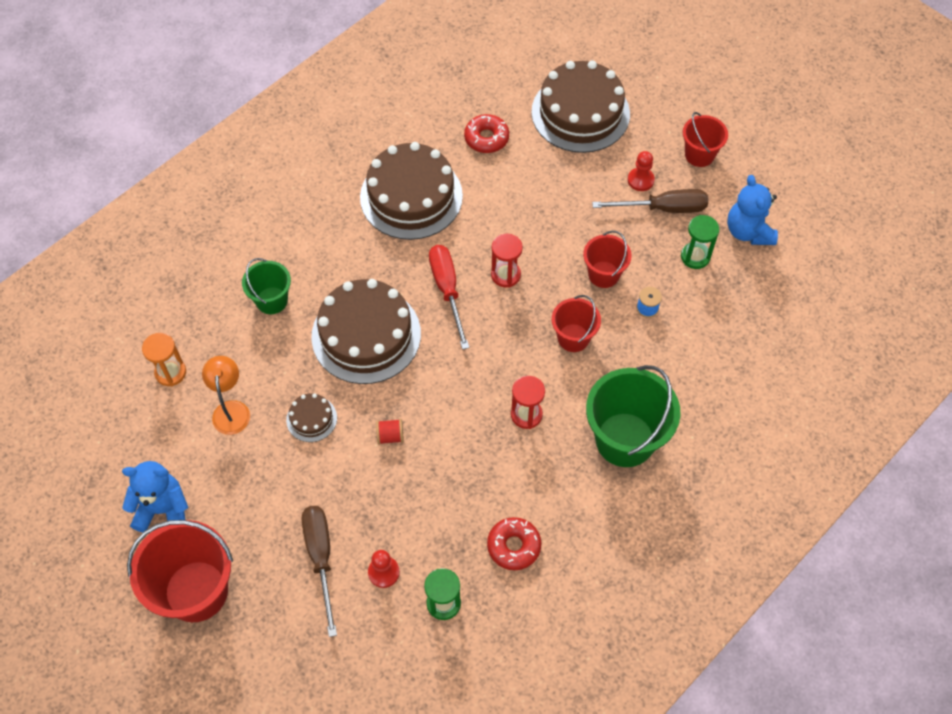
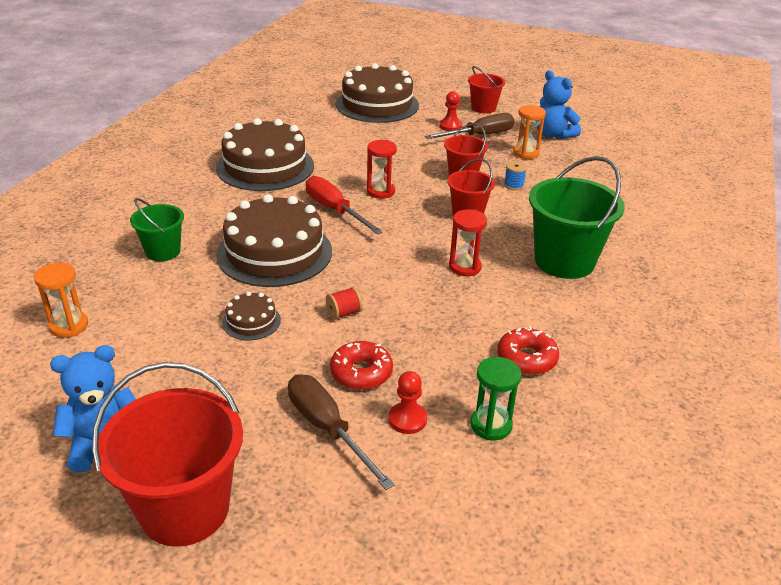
camera: 25 degrees left, 25 degrees down
(231, 410) = (155, 337): orange lamp -> none
(486, 138) = (310, 127): red donut -> red donut (361, 372)
(695, 257) = (526, 153): green hourglass -> orange hourglass

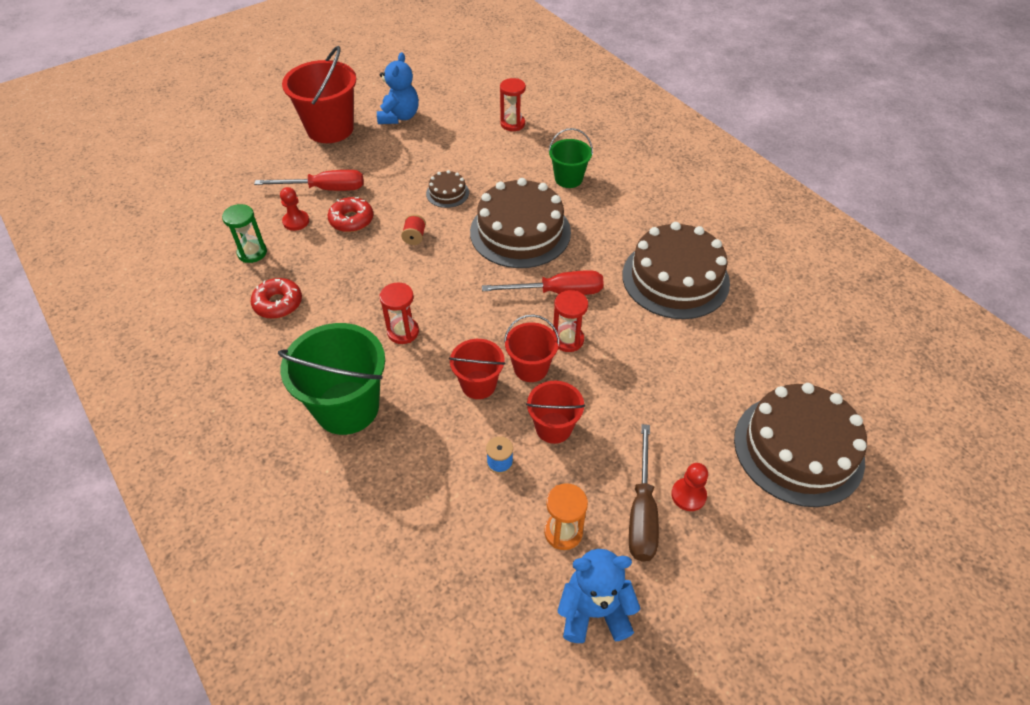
camera: 125 degrees right, 15 degrees up
(69, 326) = (512, 124): orange hourglass -> red hourglass
(328, 429) = (325, 189): brown screwdriver -> red screwdriver
(483, 108) = (730, 579): red bucket -> red bucket (531, 368)

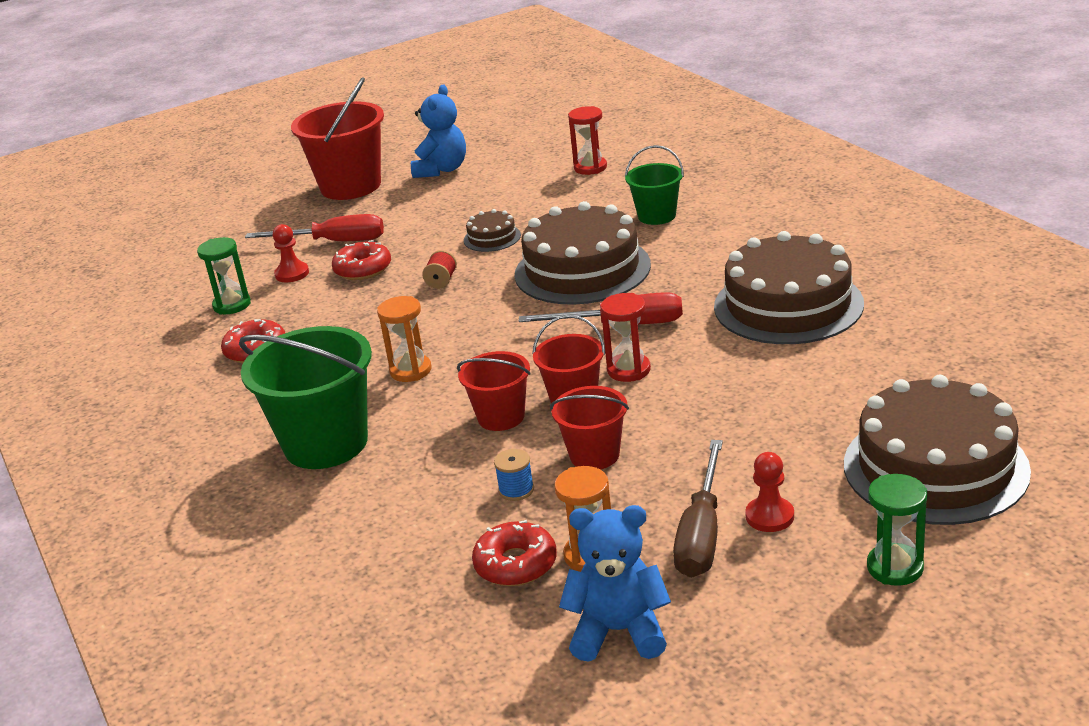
camera: 10 degrees right, 20 degrees down
(403, 332) = (410, 371): red hourglass -> orange hourglass
(509, 540) = (516, 564): none -> red donut
(782, 549) = (895, 567): none -> green hourglass

